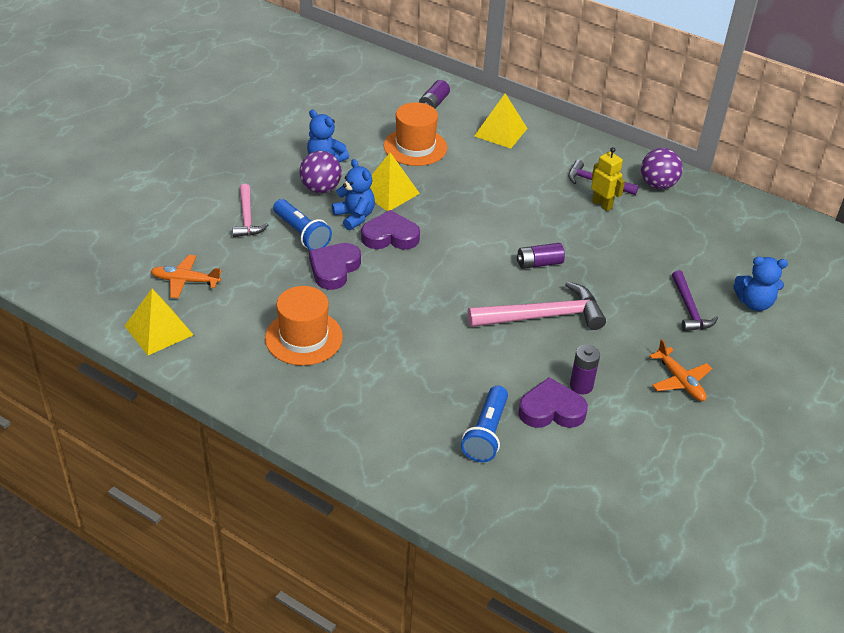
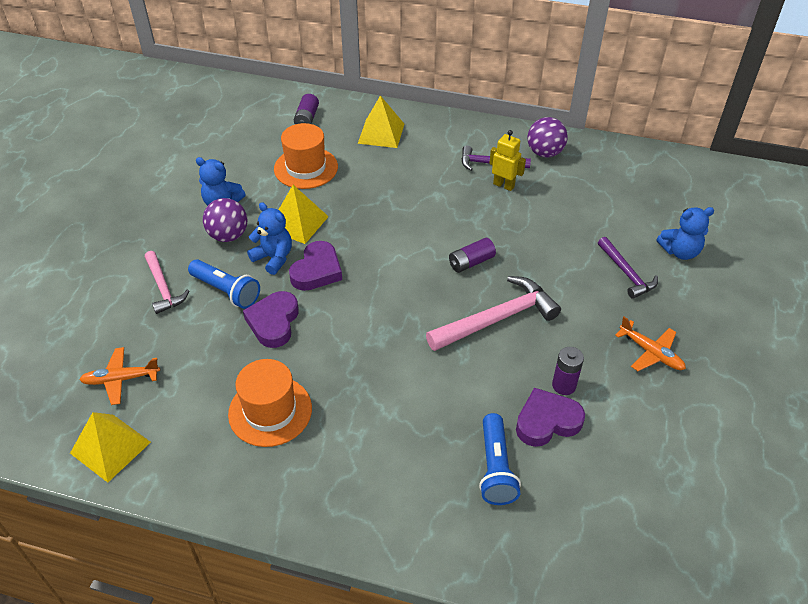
camera: 15 degrees left, 5 degrees up
(390, 236) = (317, 270): purple heart -> purple heart turned 135 degrees clockwise

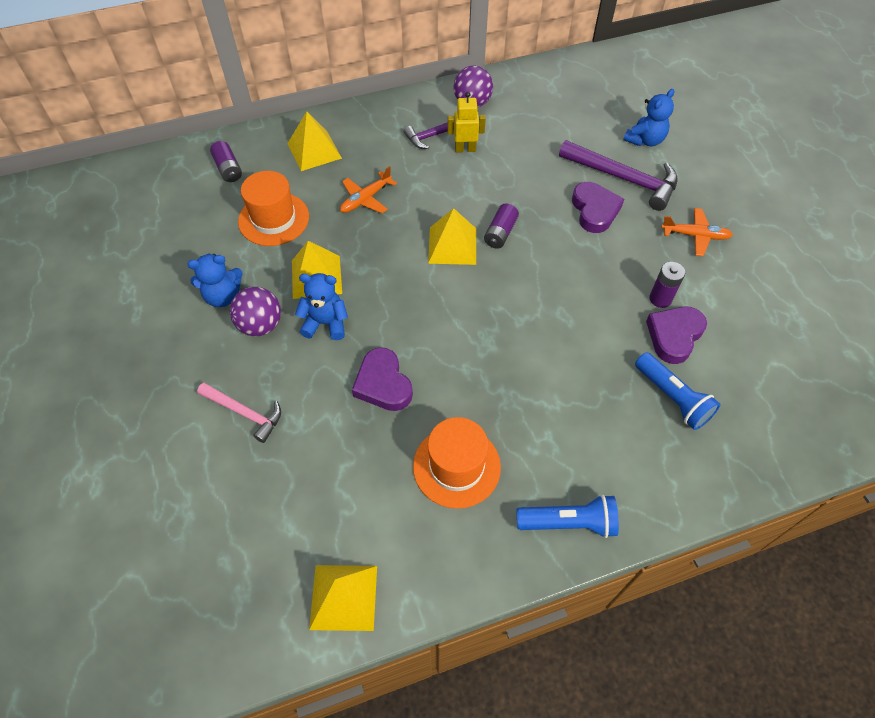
camera: 35 degrees left, 10 degrees up
(121, 379) = (290, 527): orange plane -> orange plane (366, 199)
(226, 291) = (311, 380): blue flashlight -> blue flashlight (569, 522)
(317, 270) = (377, 313): purple heart -> purple heart (595, 210)
(422, 252) = (452, 245): none -> yellow pyramid
(497, 319) = (564, 271): pink hammer -> none
(626, 273) = (624, 179): purple hammer -> purple hammer, size x1.64

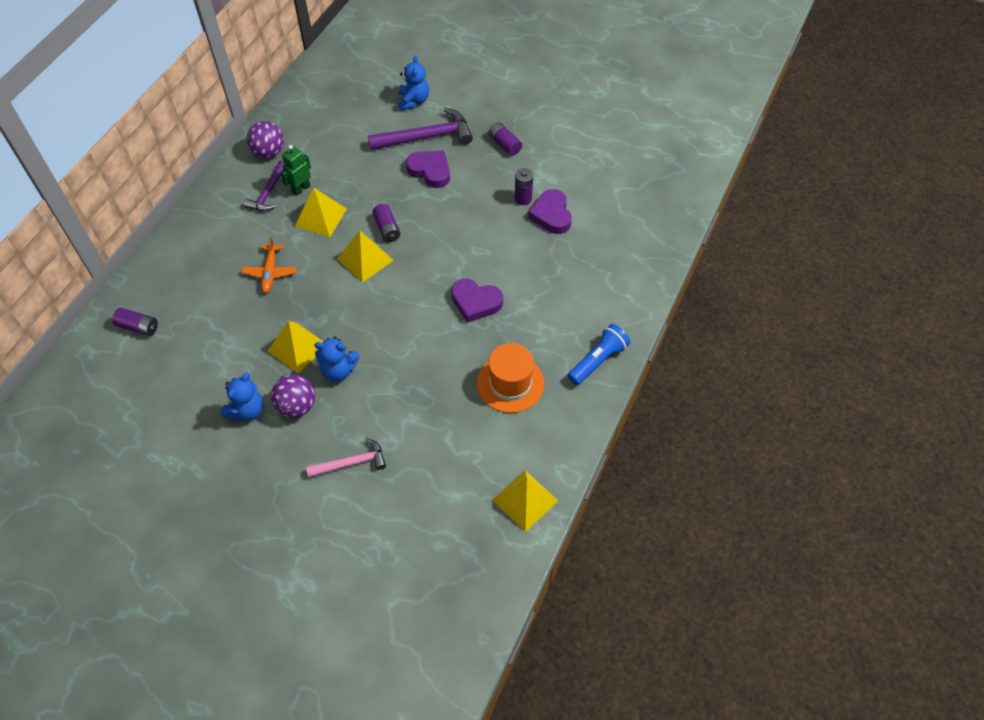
camera: 45 degrees left, 0 degrees up
(274, 219) = (219, 334): orange hat -> none
(314, 150) = (190, 266): yellow pyramid -> yellow pyramid (320, 217)
(325, 323) = (339, 370): blue teddy bear -> blue teddy bear turned 135 degrees counterclockwise
(383, 384) = (417, 375): purple heart -> purple heart (475, 302)
(465, 149) = (301, 189): yellow robot -> green robot
(672, 398) = (584, 251): blue flashlight -> none
(695, 235) = (504, 144): orange plane -> purple battery

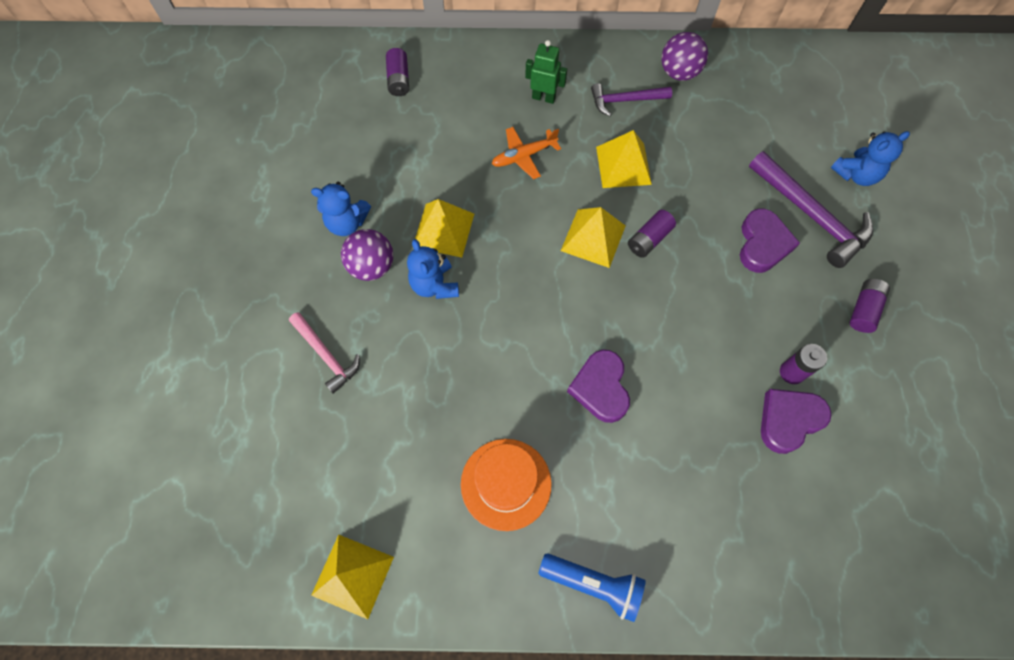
camera: 65 degrees right, 10 degrees up
(301, 189) = (649, 127): green robot -> green robot (543, 97)

